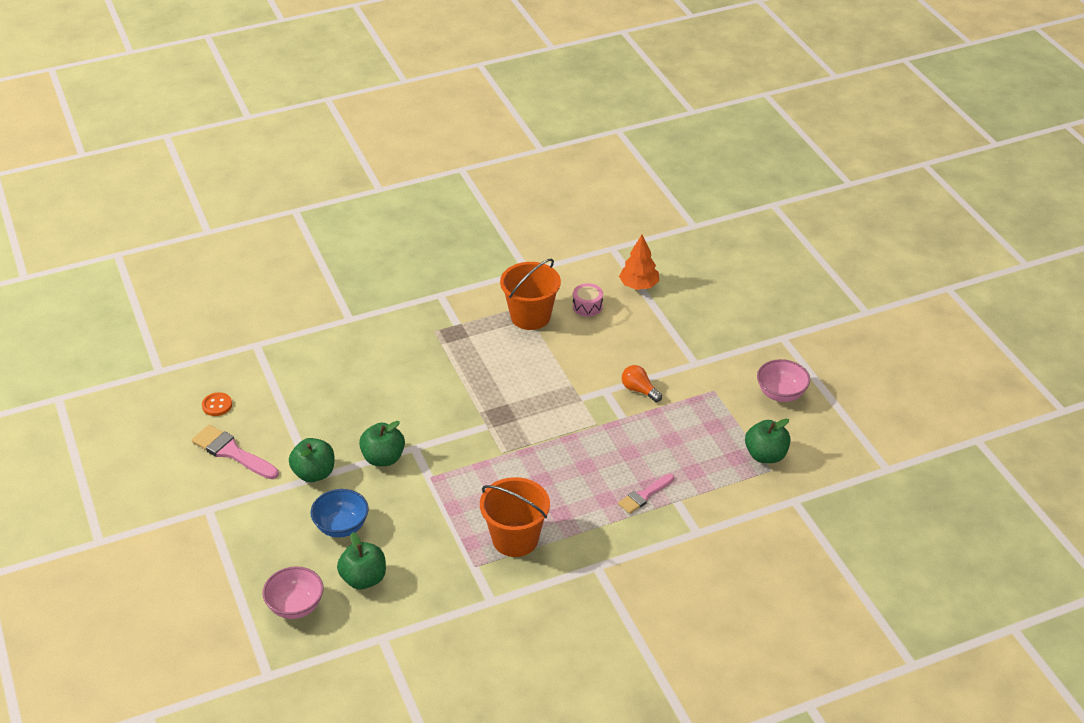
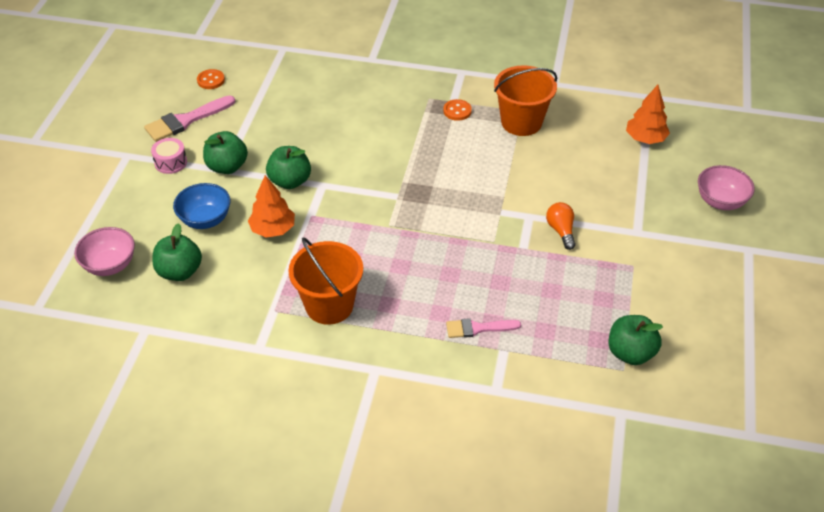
camera: 35 degrees right, 5 degrees up
(232, 452) = (186, 120): pink brush -> pink brush turned 105 degrees counterclockwise
(409, 504) = (273, 229): none -> orange tree
(469, 331) = (457, 111): none -> orange button
(587, 306) = (580, 136): pink drum -> pink drum (171, 162)
(781, 394) = (699, 302): pink bowl -> pink bowl (720, 201)

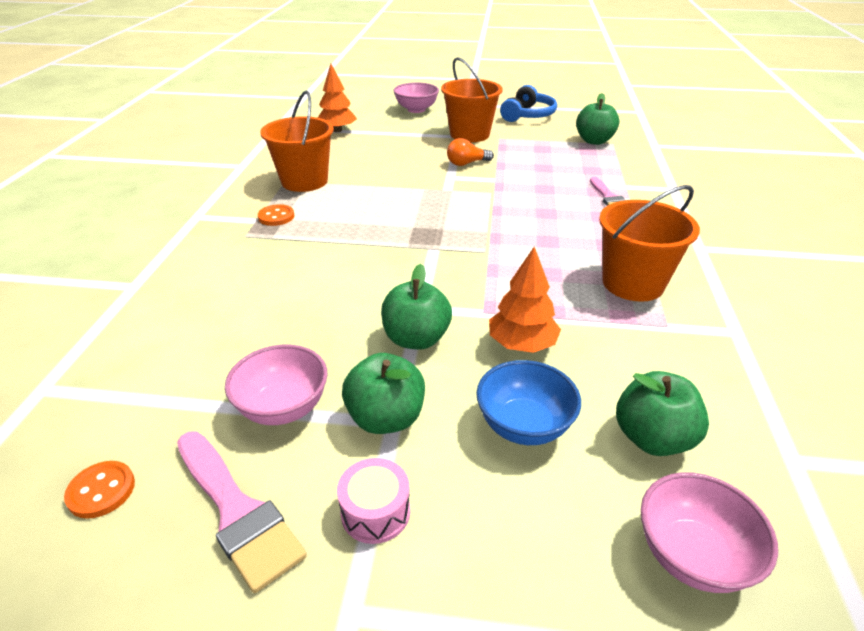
camera: 95 degrees left, 10 degrees down
(246, 129) = (283, 408): none -> pink bowl
(642, 241) = (469, 134): none -> orange bucket
(715, 304) = (528, 115): none -> blue headphones

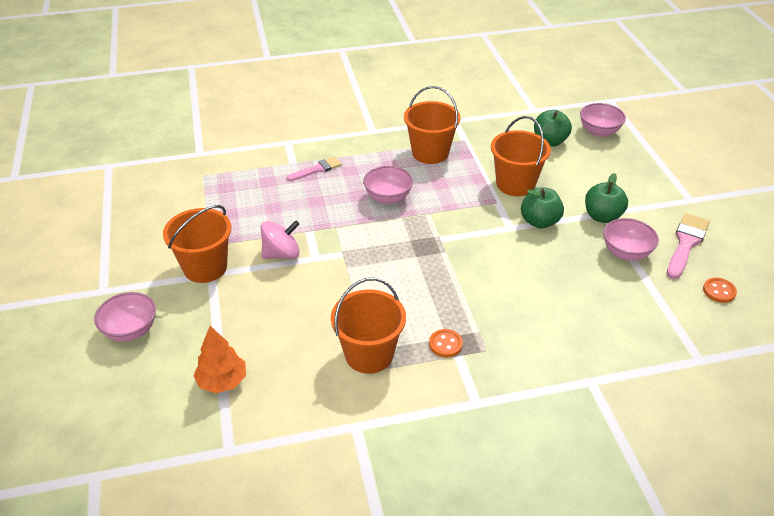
camera: 110 degrees left, 5 degrees up
(375, 512) = (650, 205): pink drum -> none
(466, 163) = (282, 254): orange light bulb -> pink spinning top
(522, 344) = (515, 184): orange tree -> orange bucket
(524, 426) = (571, 175): blue bowl -> none
(528, 115) = (134, 236): blue headphones -> none
(533, 230) = (388, 197): none -> pink bowl
(594, 141) = (199, 186): green apple -> none

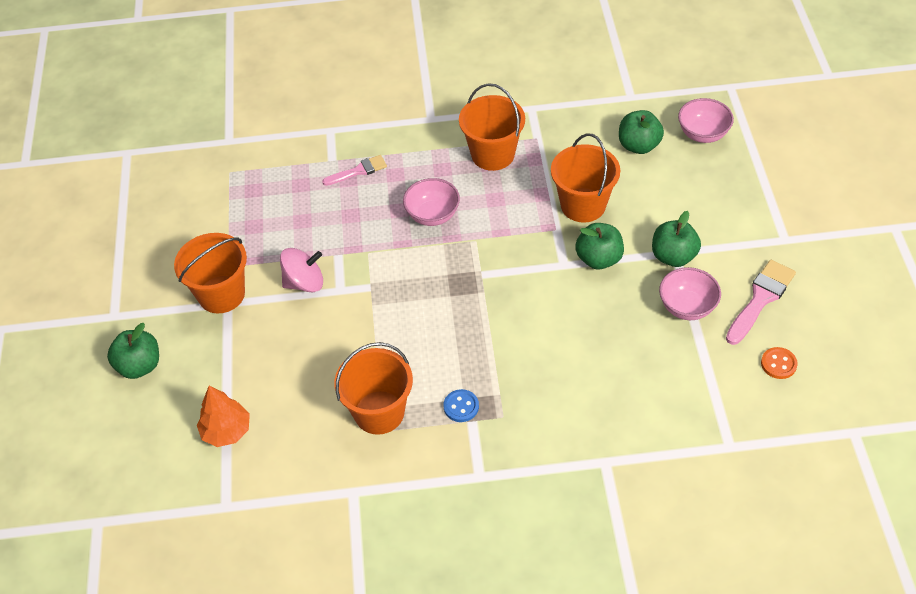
camera: 10 degrees right, 10 degrees up
(131, 330) = (139, 366): pink bowl -> green apple
(445, 344) = (461, 406): orange button -> blue button

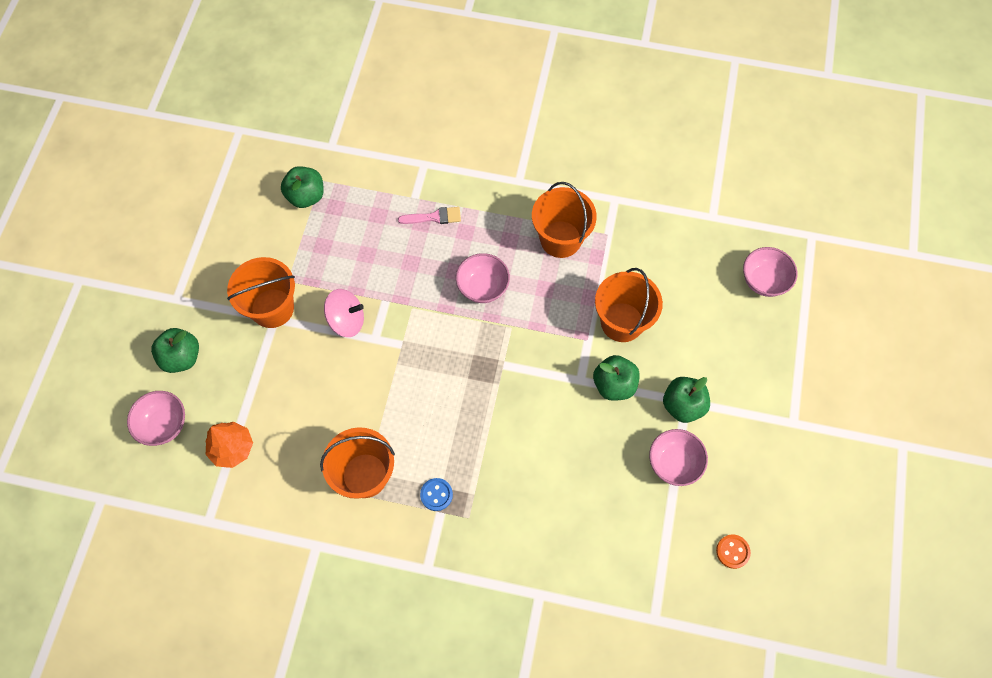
camera: 15 degrees right, 15 degrees up
(143, 432) = (164, 425): none -> pink bowl
(638, 145) = (698, 274): green apple -> green apple (306, 196)
(760, 299) = (744, 478): pink brush -> none

